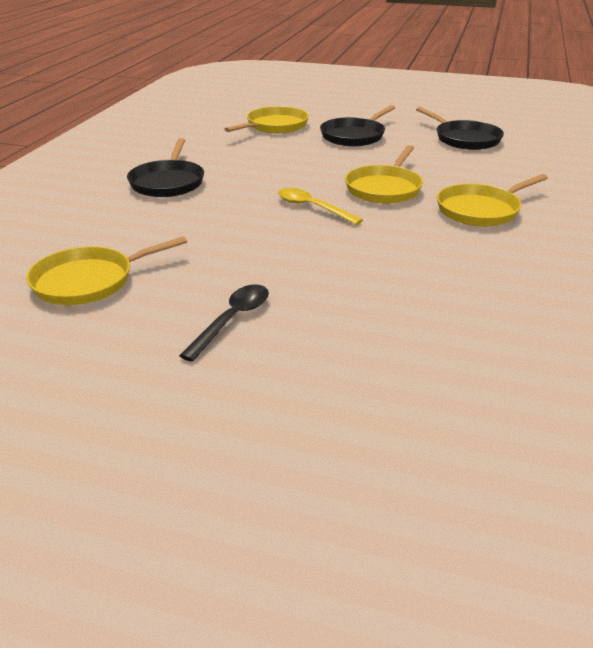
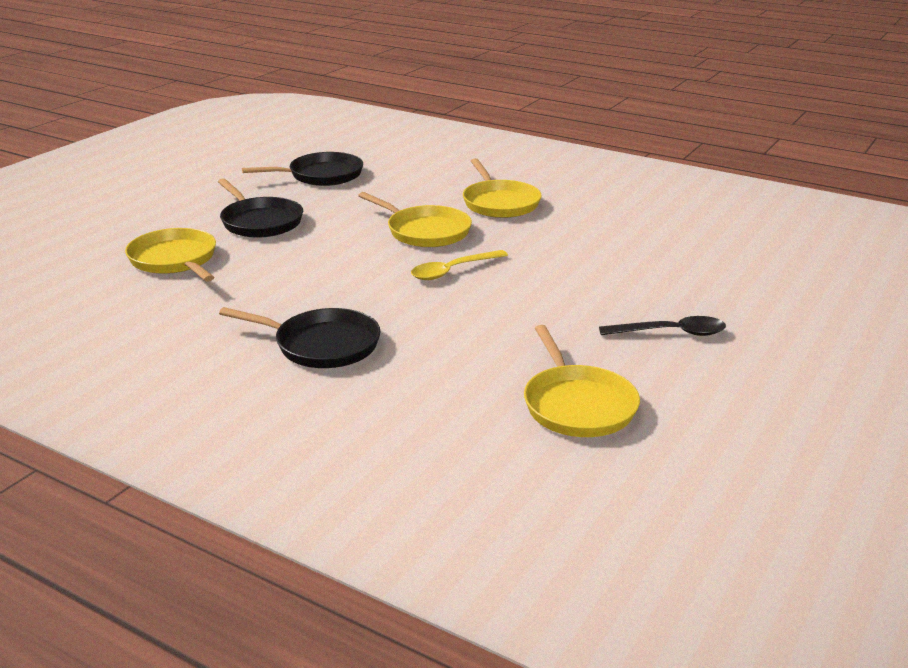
camera: 75 degrees left, 5 degrees down
(232, 320) = (671, 333): black spoon -> black spoon turned 135 degrees clockwise

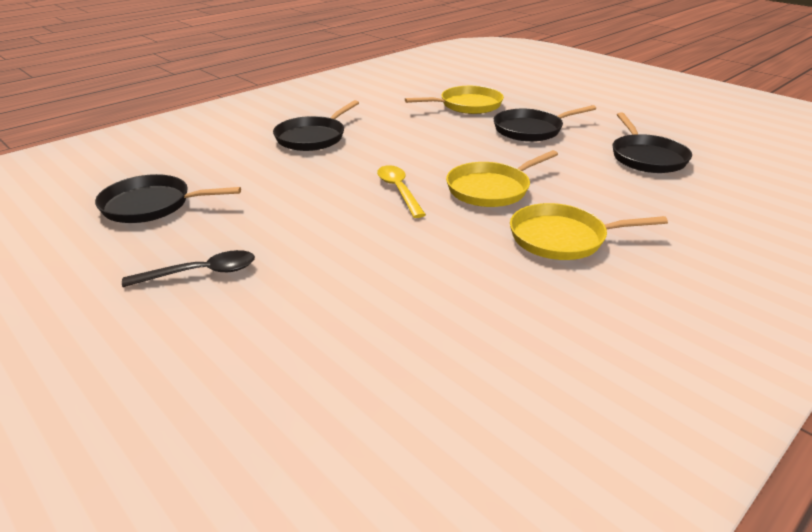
camera: 105 degrees right, 5 degrees up
(577, 405) = (151, 205): yellow pan -> black pan
(671, 333) = (201, 273): black spoon -> black spoon turned 120 degrees counterclockwise

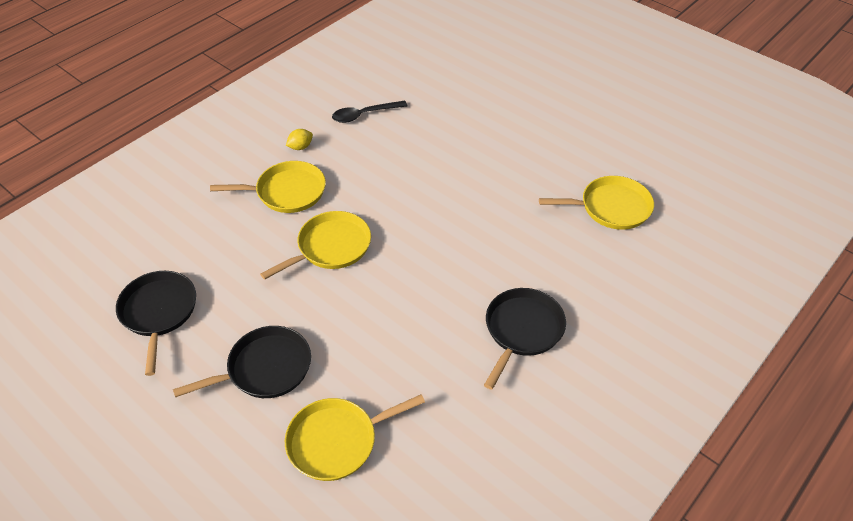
camera: 175 degrees right, 15 degrees up
(151, 205) = (611, 207): black pan -> yellow pan
(201, 273) = (528, 148): black spoon -> black spoon (364, 115)
(398, 190) = (413, 240): yellow spoon -> none
(565, 293) = (300, 147): none -> yellow lemon

